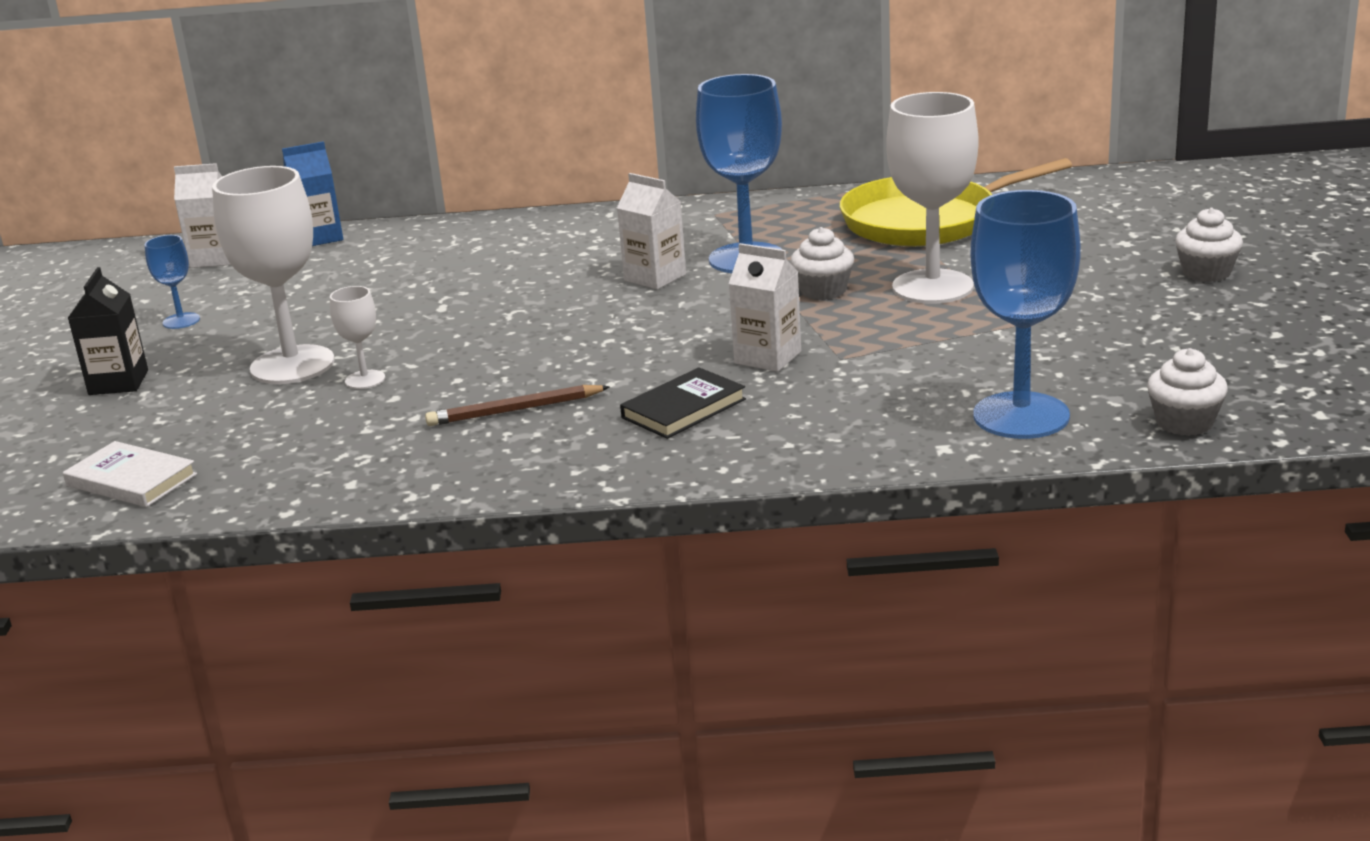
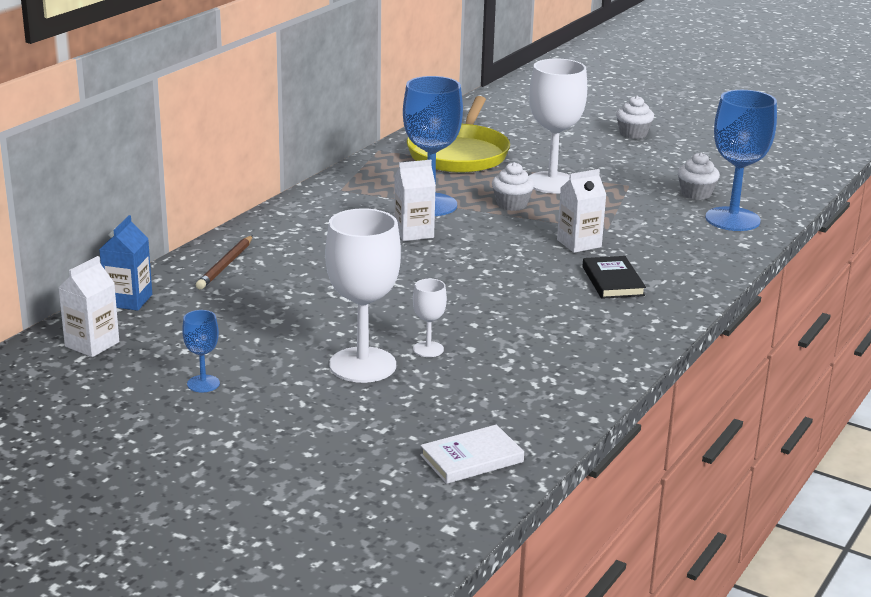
camera: 60 degrees left, 0 degrees up
(118, 382) = (286, 430): black carton -> none
(514, 410) = (547, 321): brown pencil -> brown pencil (225, 265)
(1184, 423) = (783, 196): white cupcake -> white cupcake (696, 194)

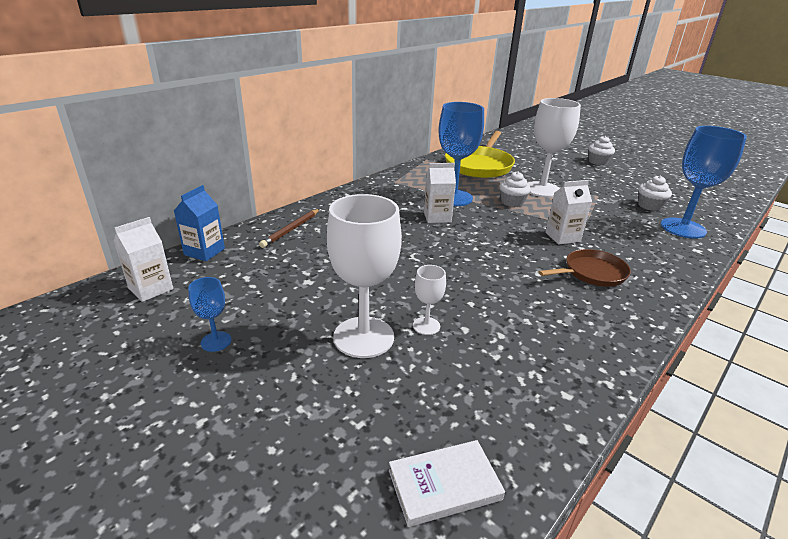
camera: 10 degrees right, 5 degrees up
(613, 281) = (592, 273): black book -> brown pan

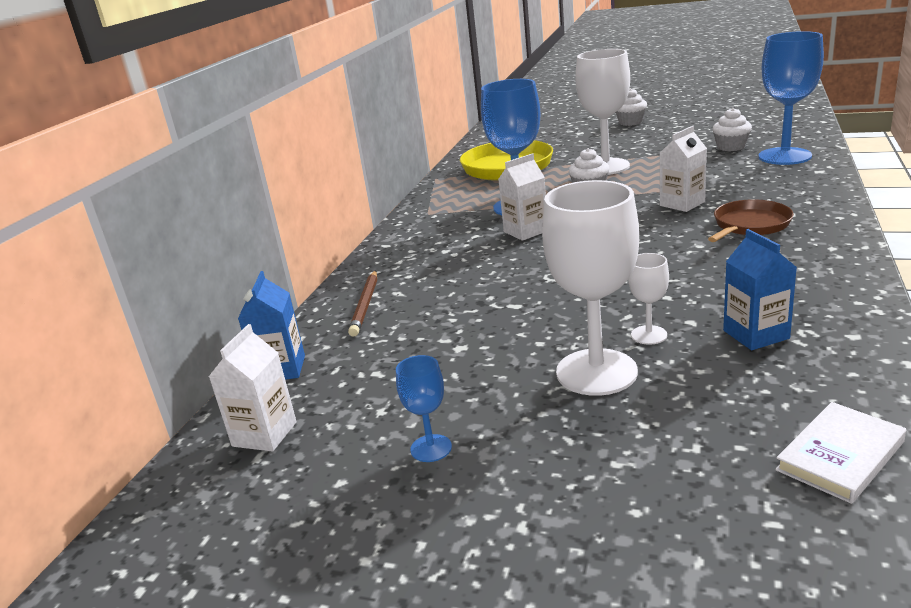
camera: 20 degrees left, 5 degrees down
(497, 360) = (756, 334): none -> blue carton

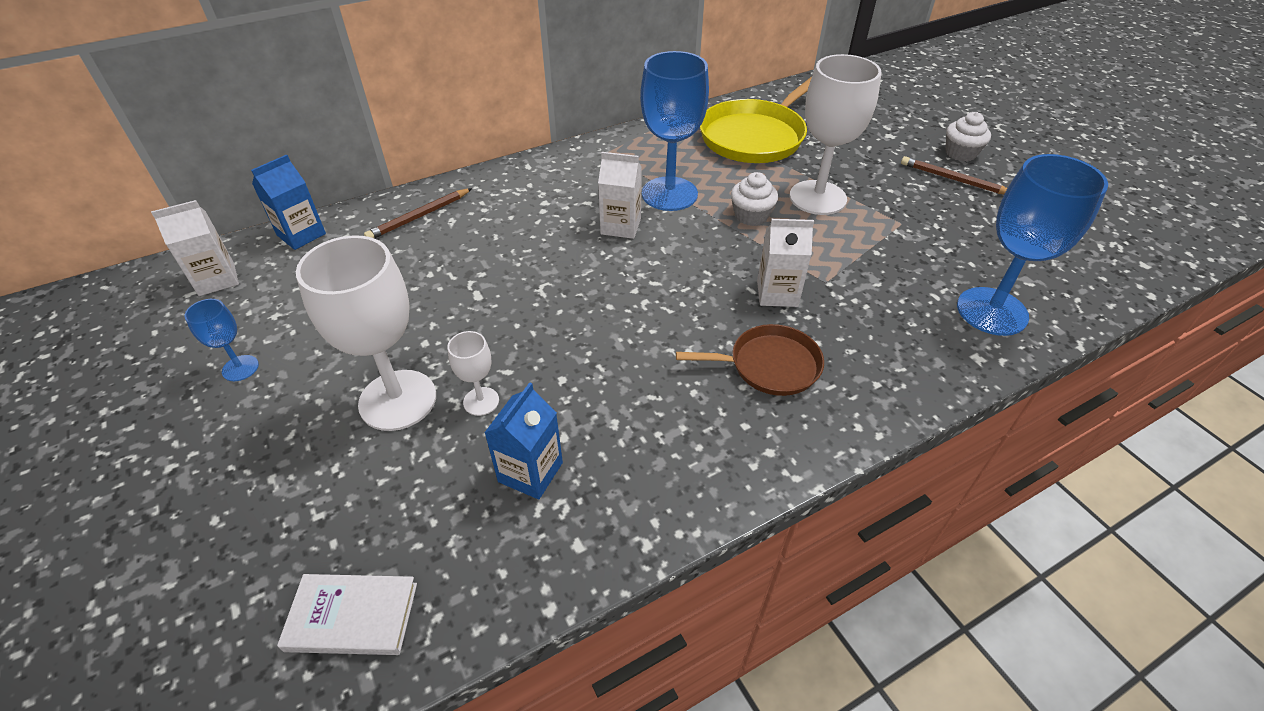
camera: 40 degrees right, 20 degrees up
(652, 131) = (953, 179): none -> brown pencil
(731, 147) = (973, 257): white cupcake -> none

